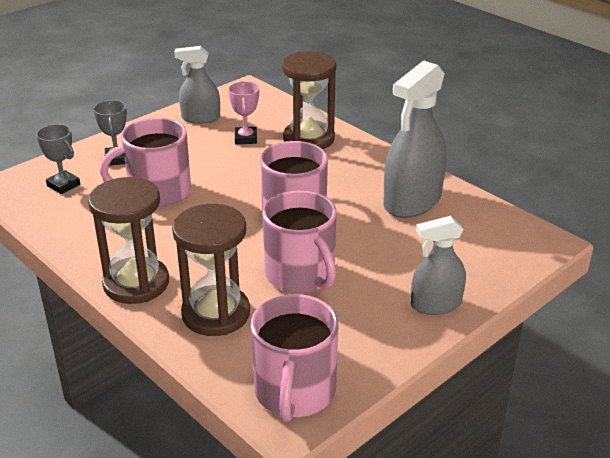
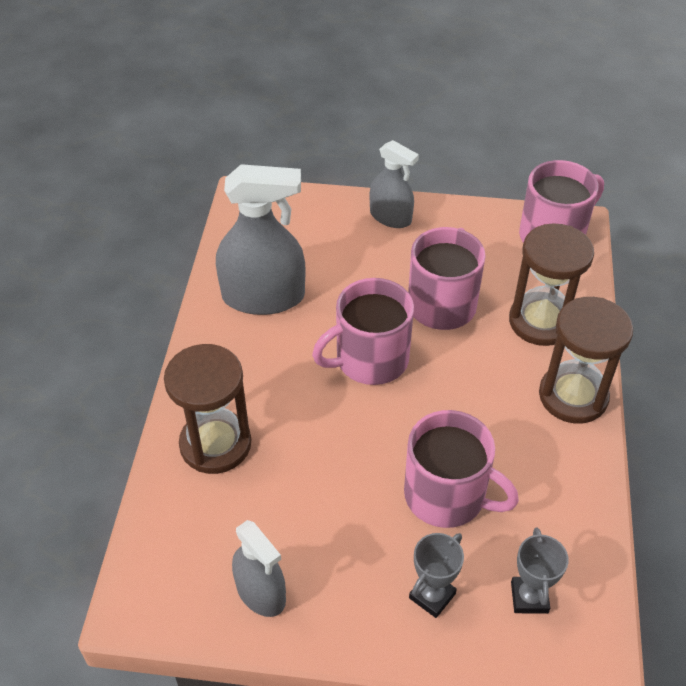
camera: 130 degrees left, 15 degrees up
(245, 138) = (268, 503): pink trophy -> none

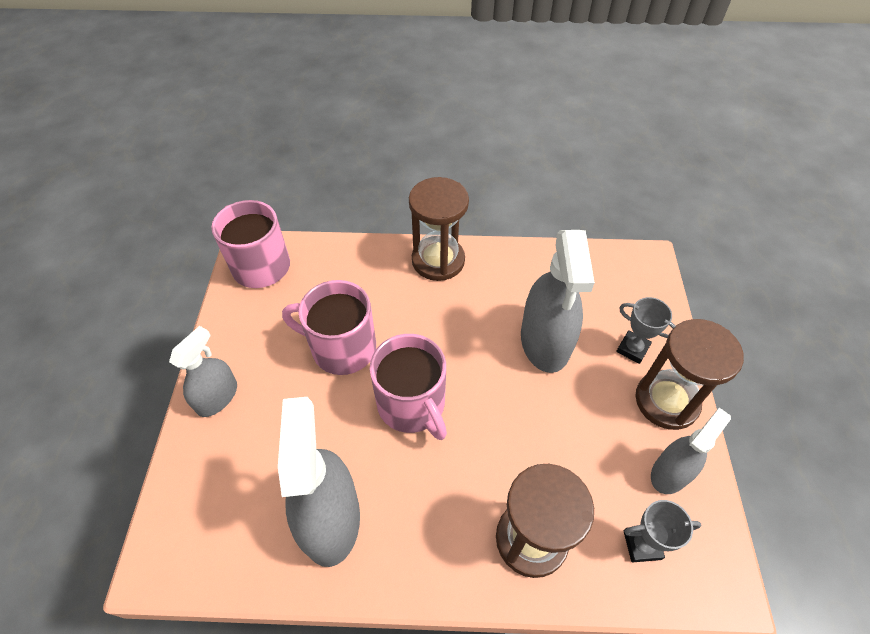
camera: 95 degrees left, 5 degrees up
(447, 495) = (545, 341): pink mug -> grey spray bottle
(529, 597) = (615, 292): grey trophy -> grey trophy (642, 544)
(541, 321) = (362, 277): brown hourglass -> brown hourglass (666, 401)

